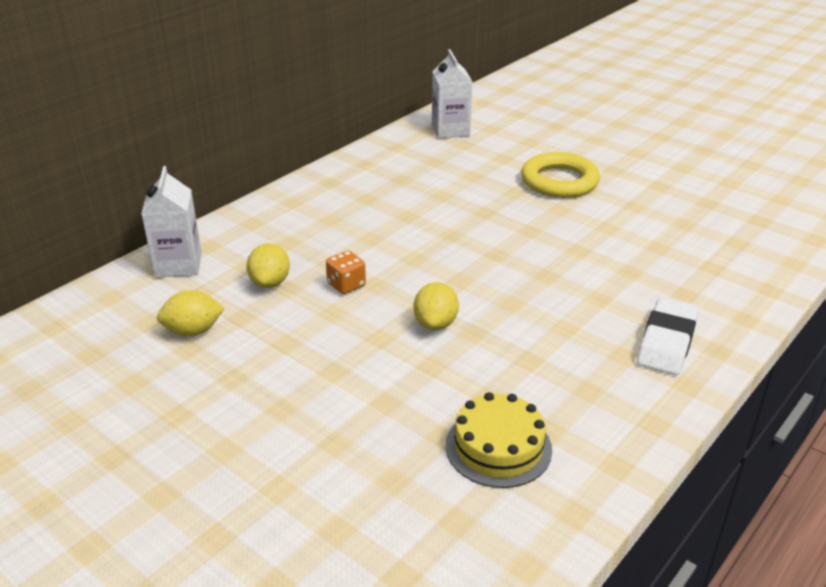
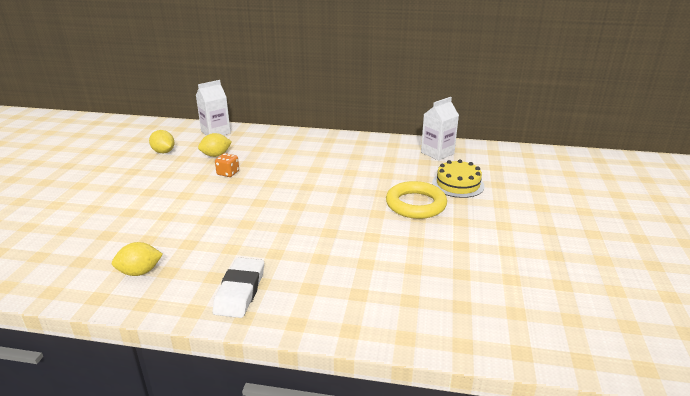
camera: 60 degrees right, 5 degrees down
(435, 323) = (208, 206): yellow lemon -> yellow lemon (140, 272)
(498, 447) = (101, 253): yellow cake -> yellow cake (458, 184)
(666, 342) = (240, 291): white eraser -> white eraser turned 75 degrees counterclockwise

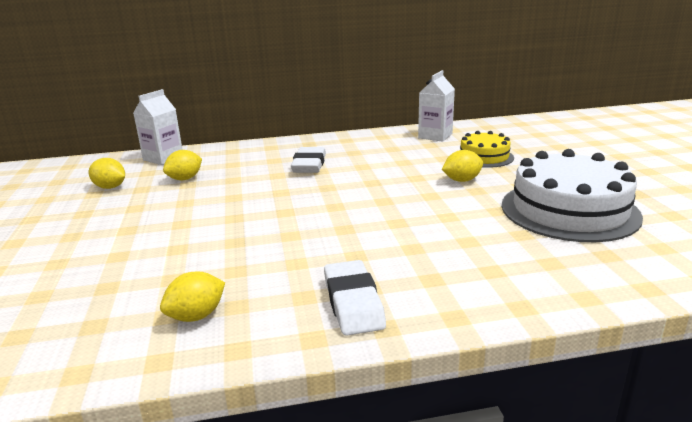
camera: 20 degrees left, 5 degrees down
(228, 173) = (218, 192): orange dice -> none
(312, 161) = (309, 165): none -> white eraser
(415, 204) = (462, 180): yellow ring -> yellow lemon
(475, 256) = (569, 210): none -> white cake

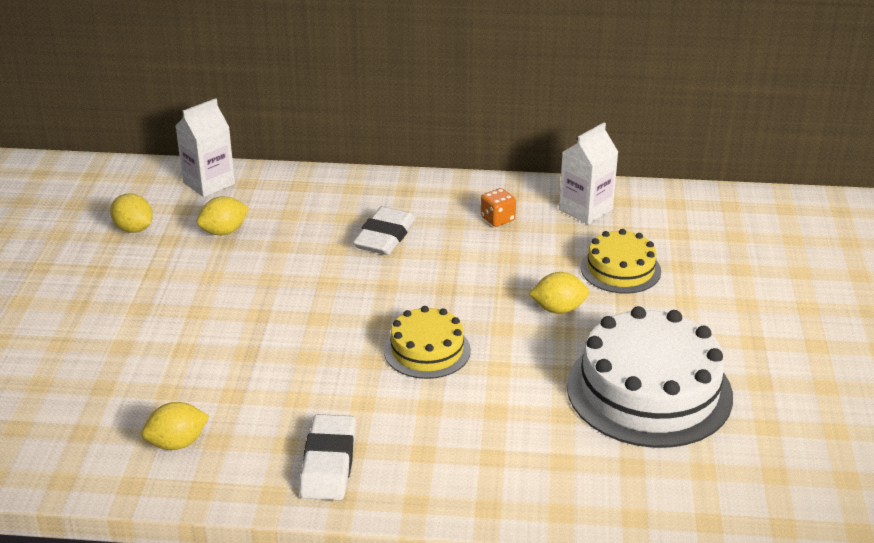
camera: 15 degrees right, 10 degrees up
(382, 147) = (497, 219): none -> orange dice
(384, 216) = (427, 350): none -> yellow cake

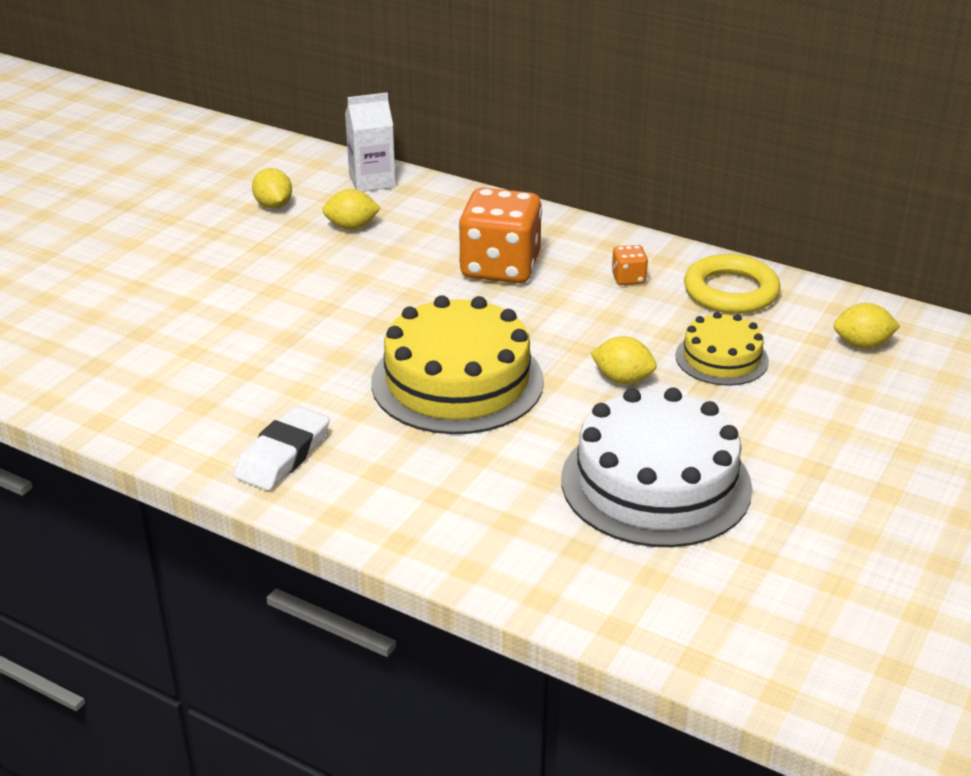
camera: 25 degrees right, 0 degrees up
(177, 443) = (165, 398): yellow lemon -> yellow lemon (862, 344)
(385, 237) = (500, 267): white eraser -> orange dice
(427, 350) = (457, 381): yellow cake -> yellow cake, size x1.82
(585, 209) = (730, 291): white carton -> yellow ring

